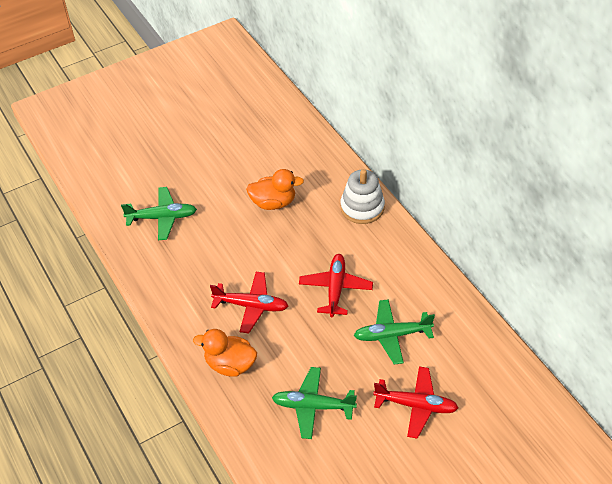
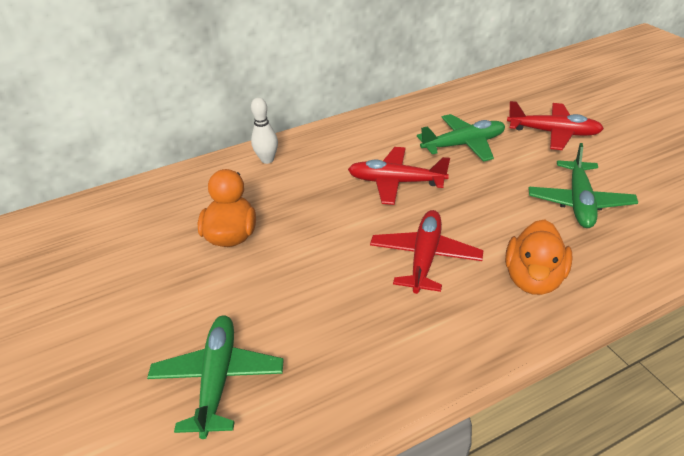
camera: 85 degrees left, 10 degrees down
(362, 207) = (267, 160): white stacking toy -> white bowling pin
(392, 335) = (463, 145): green plane -> green plane turned 105 degrees counterclockwise
(416, 405) = (553, 133): red plane -> red plane turned 90 degrees clockwise

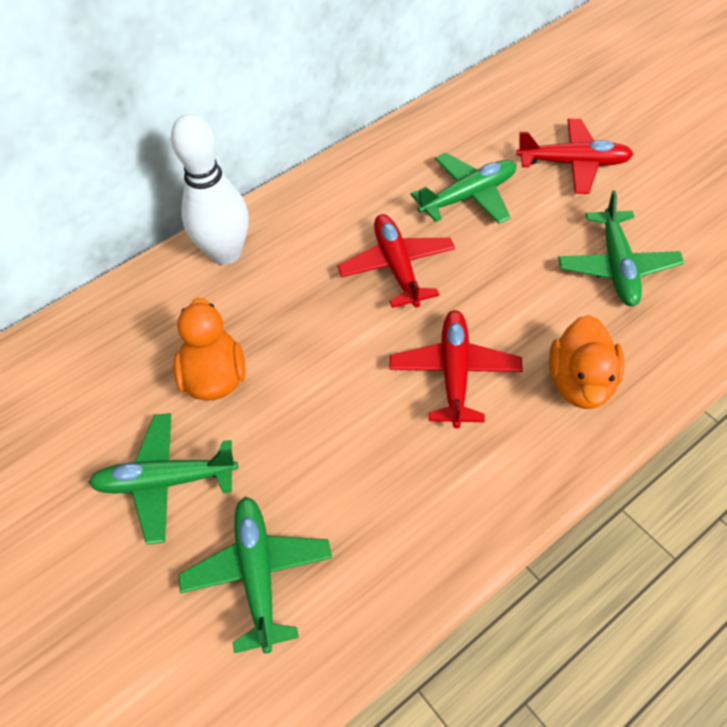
camera: 10 degrees left, 15 degrees up
(168, 300) = (165, 481): none -> green plane
(267, 160) = (226, 253): white bowling pin -> white bowling pin, size x1.85
(395, 182) = (397, 267): red plane -> red plane turned 75 degrees clockwise

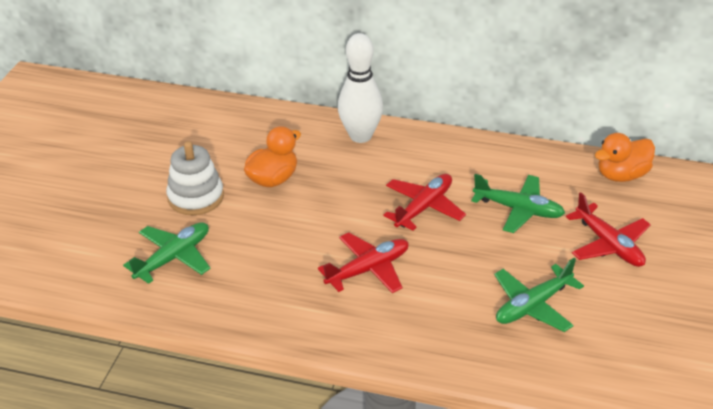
camera: 50 degrees right, 15 degrees down
(165, 481) = (196, 197): green plane -> white stacking toy
(580, 383) = (415, 328): orange duck -> orange duck (621, 175)

